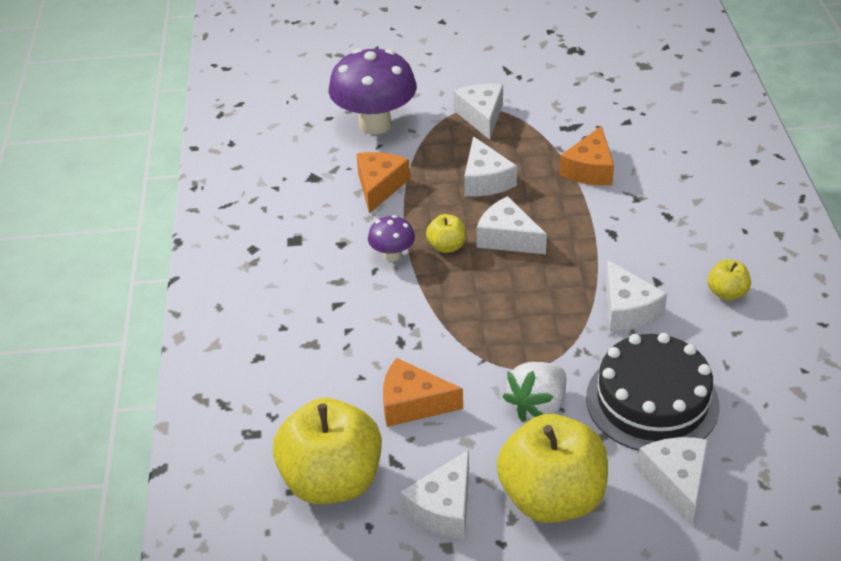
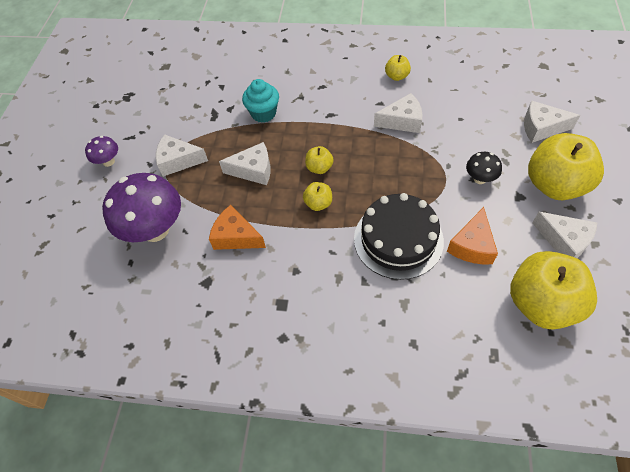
camera: 75 degrees left, 15 degrees up
(392, 255) = (318, 238): purple mushroom -> purple mushroom (108, 161)
(507, 238) = (319, 168): white cheese -> yellow apple
(538, 406) = (480, 179): white strawberry -> black mushroom
(589, 169) = (263, 113): orange cheese -> turquoise cupcake
(652, 401) = (480, 125): black cake -> black cake (398, 239)

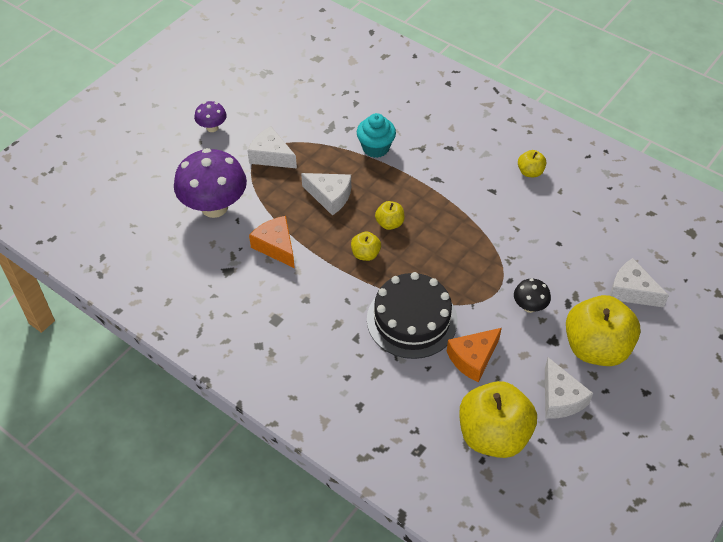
camera: 25 degrees right, 5 degrees down
(402, 121) = (500, 218): white cheese -> none

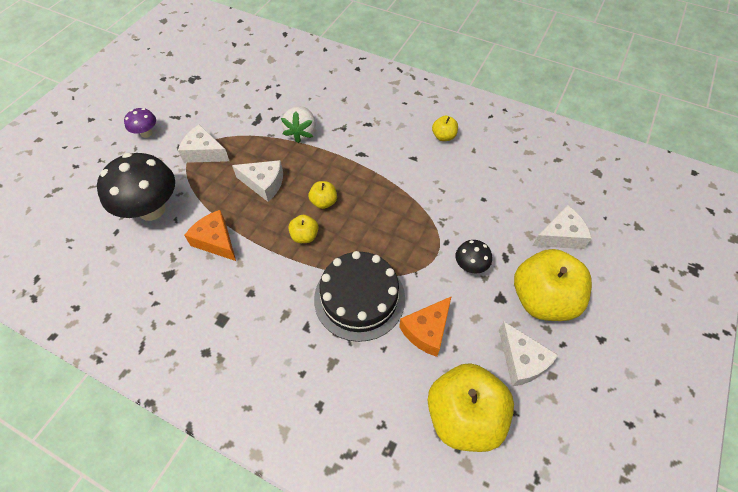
camera: 10 degrees left, 5 degrees up
(214, 207) = (152, 209): purple mushroom -> black mushroom
(376, 148) = (301, 133): turquoise cupcake -> white strawberry
(631, 291) = (560, 236): white cheese -> white cheese turned 135 degrees clockwise

